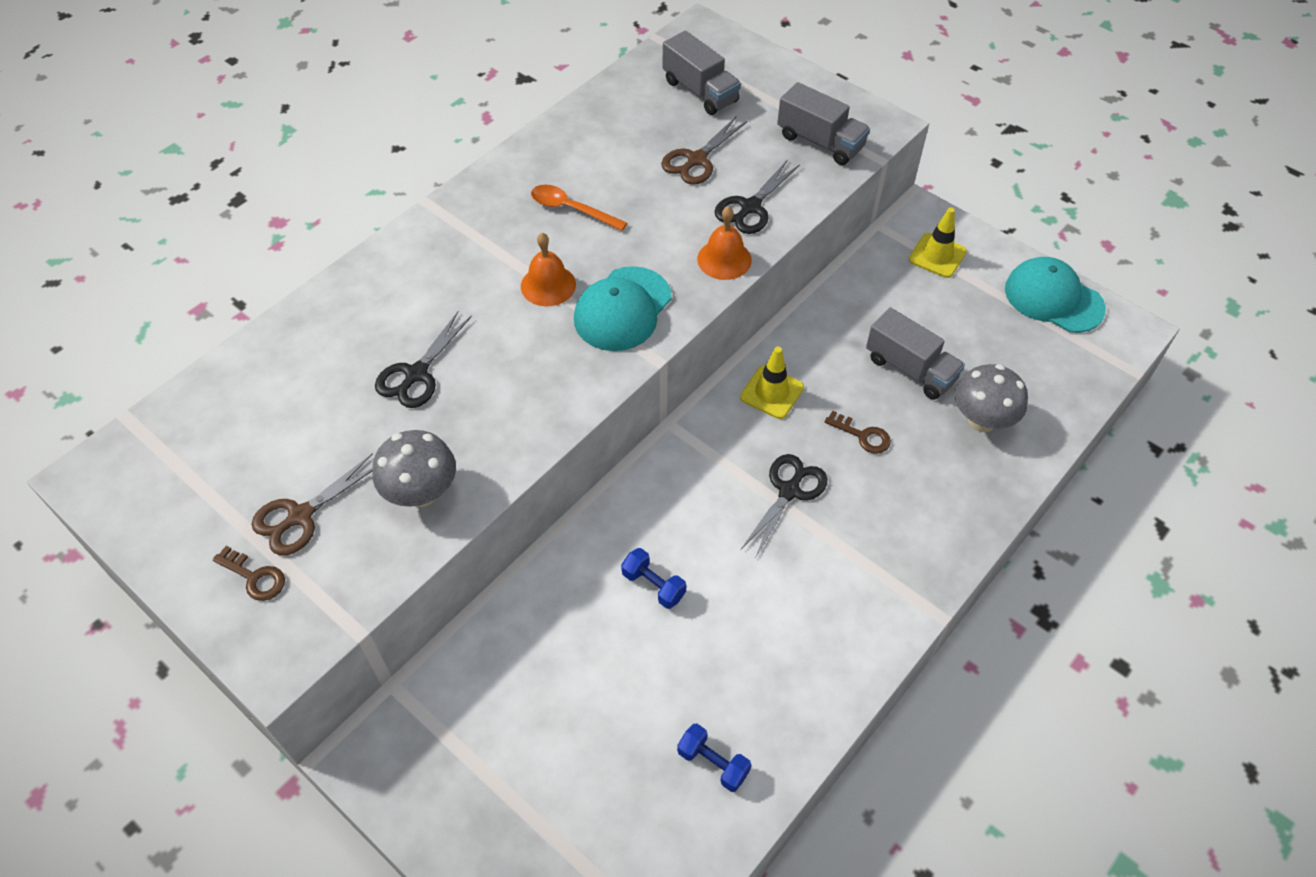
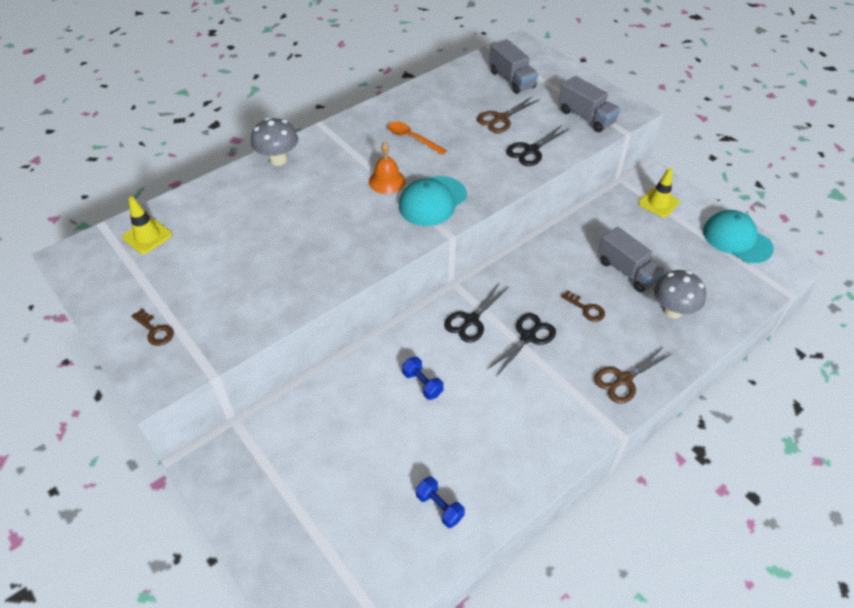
camera: 10 degrees right, 5 degrees down
(300, 516) = (193, 298): brown scissors -> brown scissors (623, 379)
(416, 374) = (289, 223): black scissors -> black scissors (471, 320)
(421, 492) = (275, 294): grey mushroom -> grey mushroom (278, 159)
(724, 259) = (507, 179): orange bell -> none
(772, 392) = (528, 273): yellow traffic cone -> yellow traffic cone (147, 236)

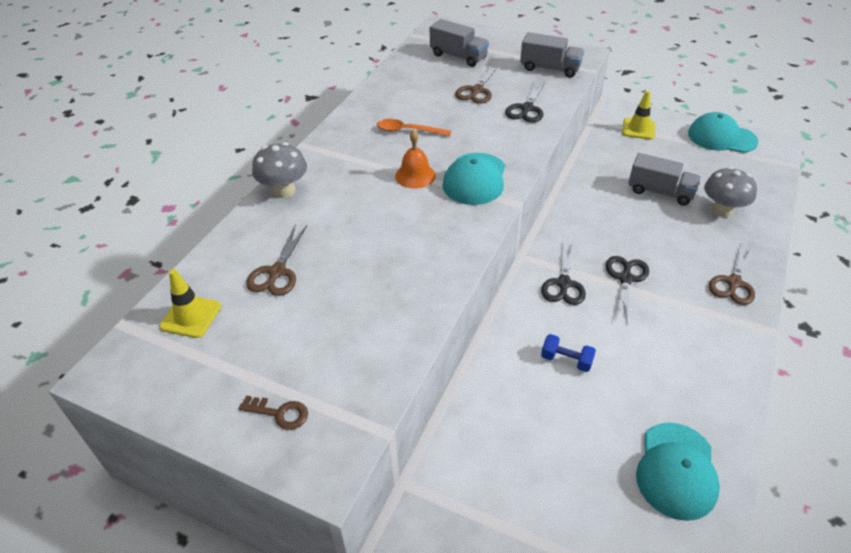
camera: 25 degrees left, 5 degrees down
(226, 224) = (277, 272): none -> brown scissors
(439, 507) = (676, 470): blue dumbbell -> turquoise cap
(586, 309) = (653, 235): brown key -> none

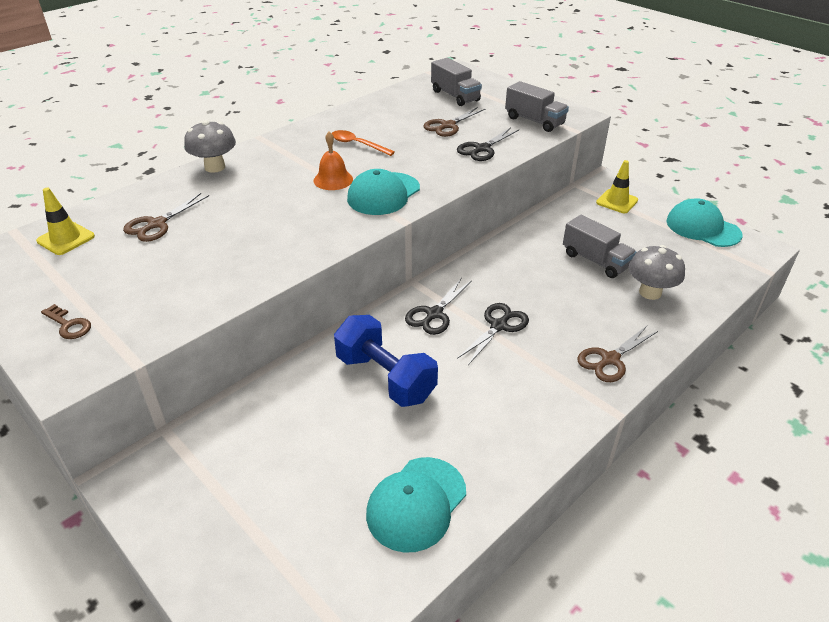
camera: 20 degrees right, 5 degrees down
(566, 360) = (385, 378): blue dumbbell -> blue dumbbell, size x2.07

